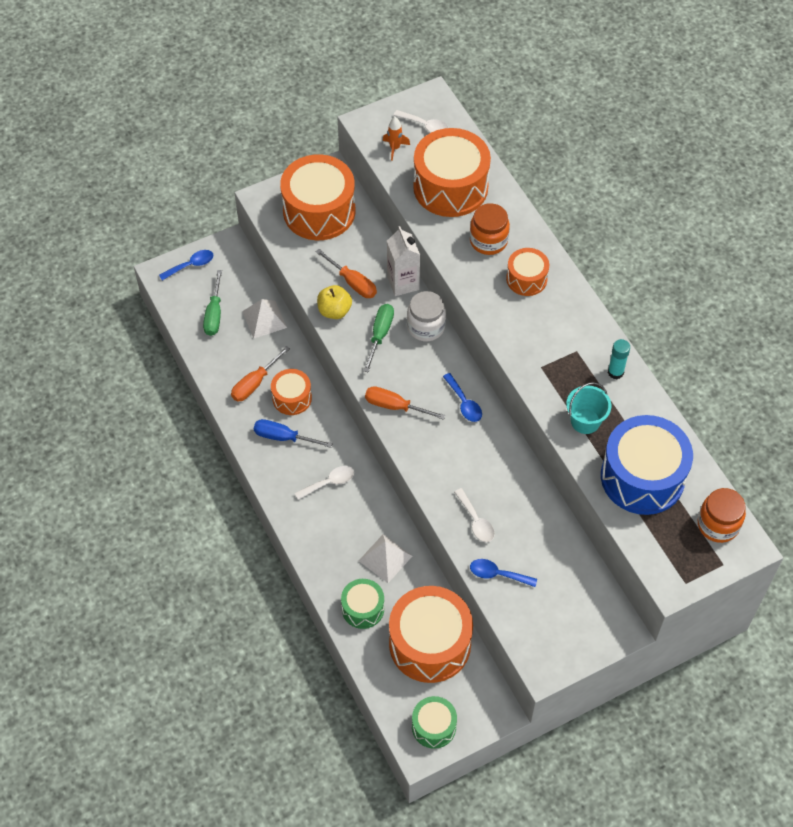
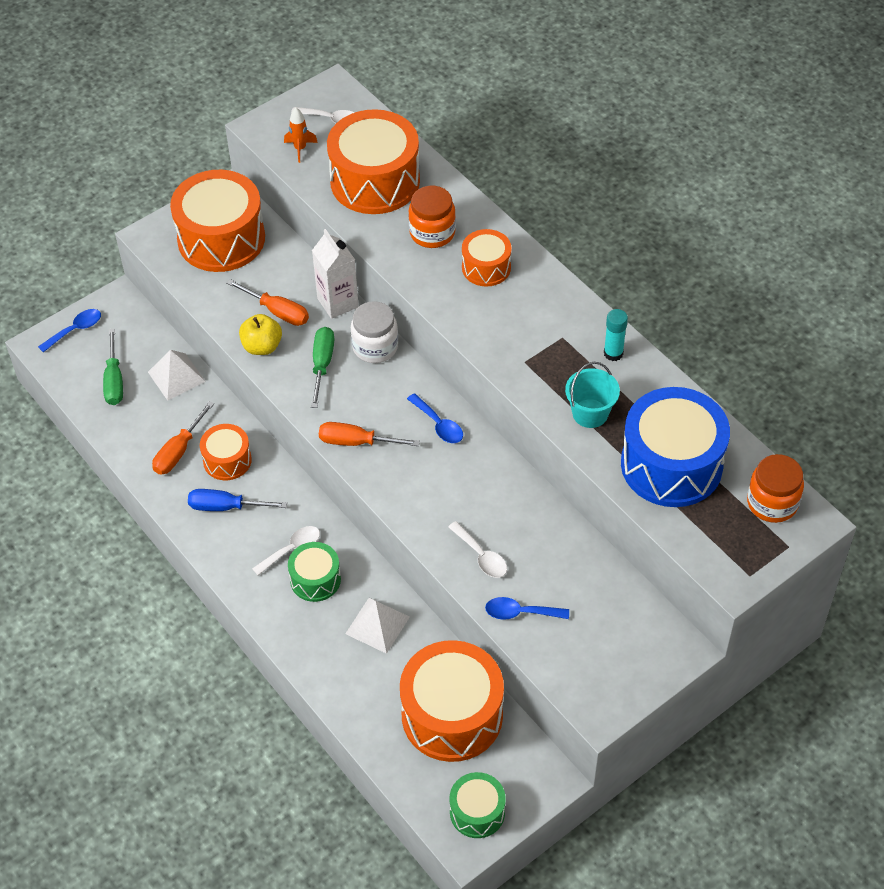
camera: 10 degrees left, 5 degrees down
(363, 608) = (362, 688): green drum -> green drum (315, 579)

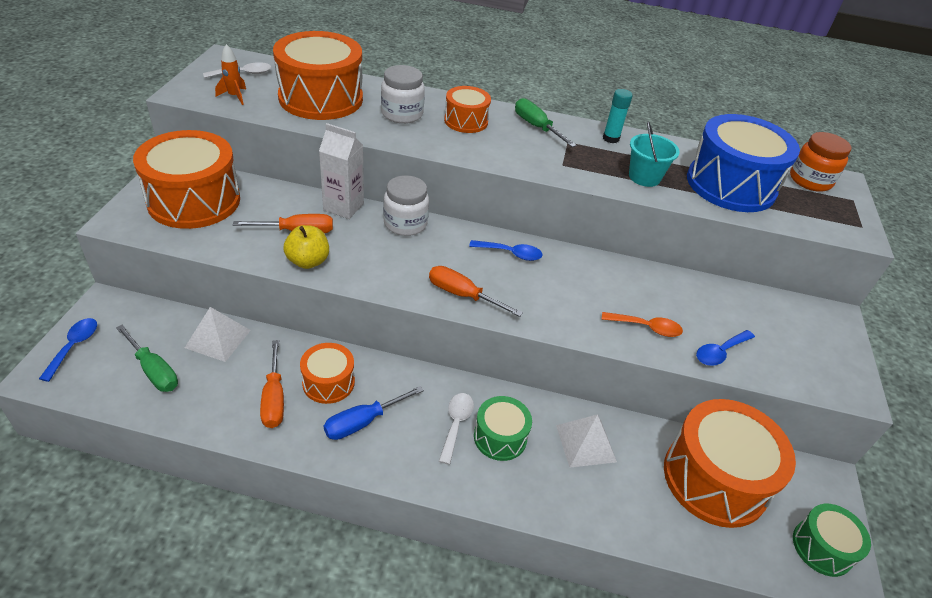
camera: 45 degrees left, 10 degrees down
(322, 364) = (374, 252): green screwdriver -> green screwdriver (536, 127)
(356, 442) = (462, 295): orange screwdriver -> orange screwdriver turned 60 degrees clockwise
(432, 233) = (402, 114): orange jar -> white jar
(481, 556) = (646, 327): white spoon -> orange spoon

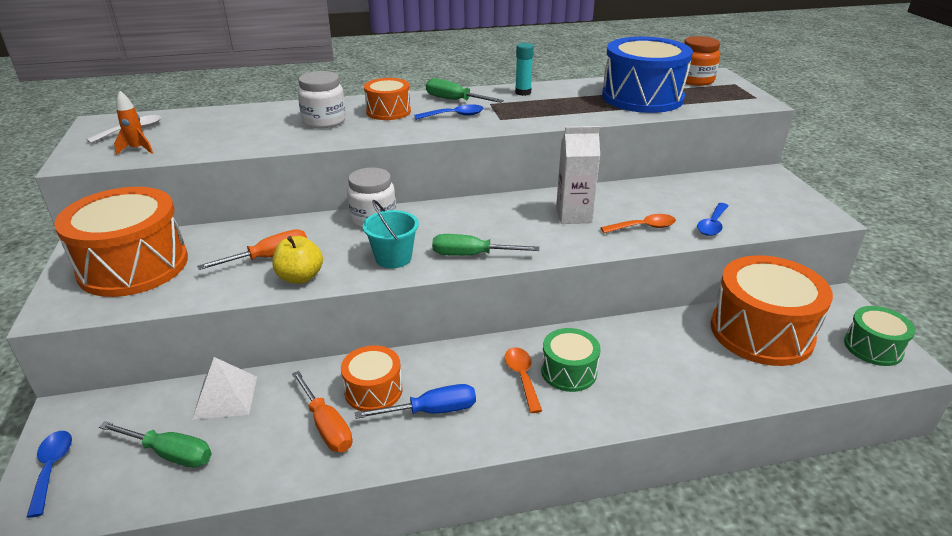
camera: 20 degrees left, 10 degrees down
(321, 98) = (232, 129): orange drum -> none
(343, 207) = (301, 224): white carton -> white carton (573, 215)
(362, 422) = (433, 411): blue screwdriver -> blue screwdriver turned 135 degrees counterclockwise
(456, 424) = (522, 377): white spoon -> orange spoon
(462, 295) = (471, 255): orange screwdriver -> green screwdriver
(510, 253) = (488, 212): blue spoon -> blue spoon (454, 115)
(585, 443) = (643, 347): white pyramid -> none
(644, 177) = (573, 110): turquoise bucket -> turquoise bucket (393, 258)

